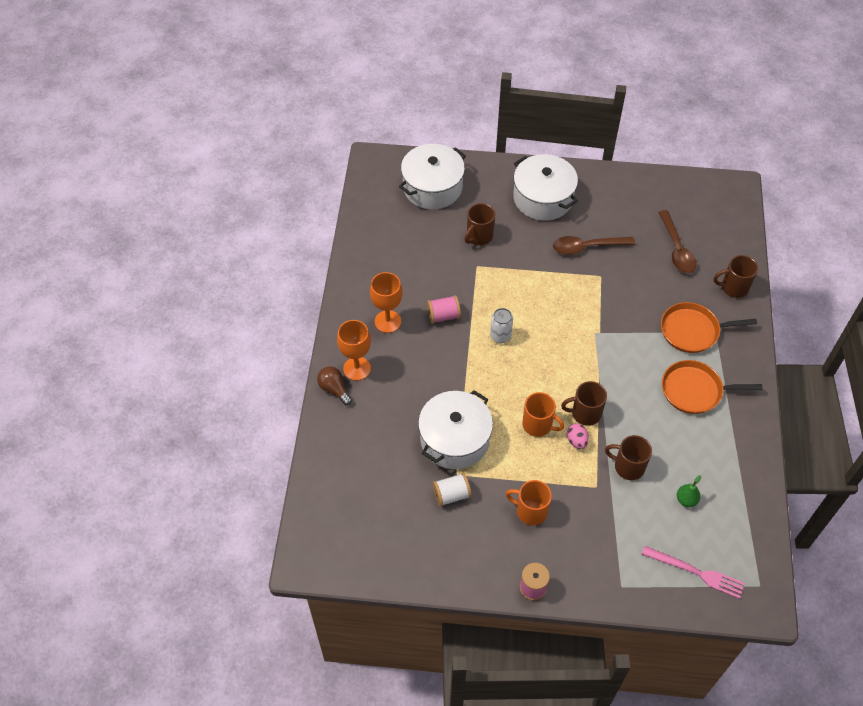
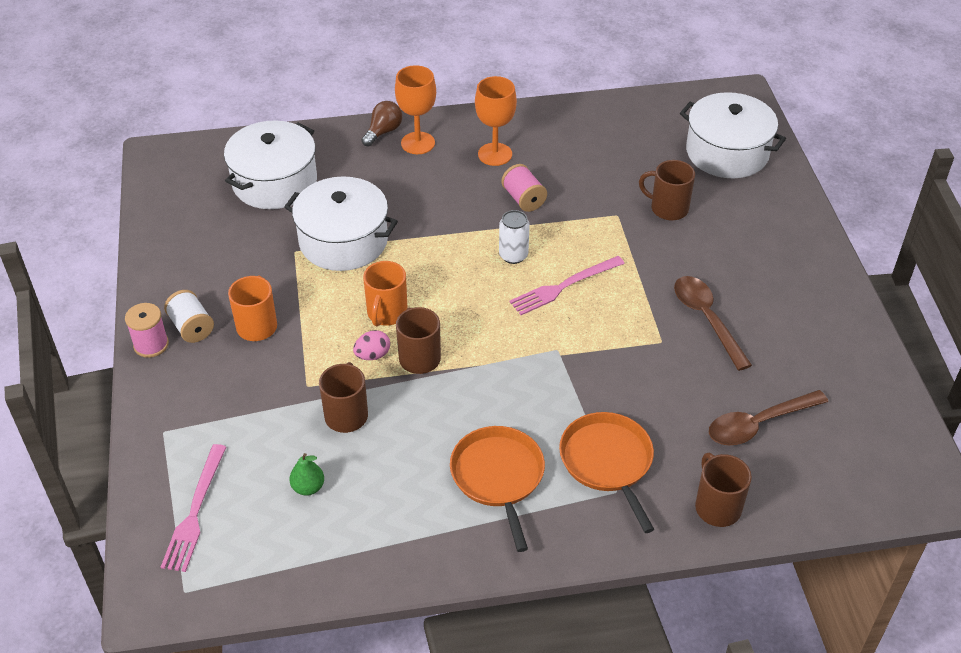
camera: 75 degrees right, 10 degrees down
(451, 495) = (265, 252): white spool -> white spool (192, 327)
(538, 314) = (564, 286): none -> pink fork
(543, 198) = (771, 260): white pot -> white pot (274, 182)

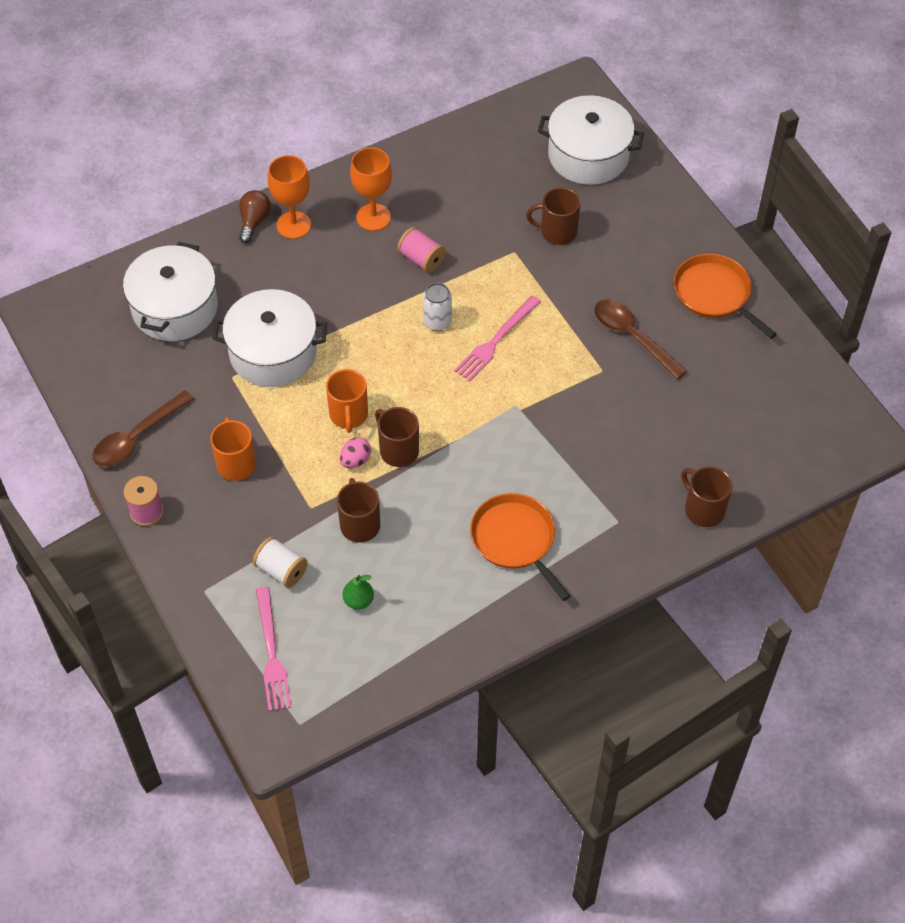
camera: 20 degrees left, 10 degrees up
(192, 327) = (175, 483): white spool -> white spool (281, 570)
(607, 462) = (600, 498): orange pan -> orange pan (714, 294)
(758, 424) = (711, 424): brown spoon -> brown spoon (137, 437)

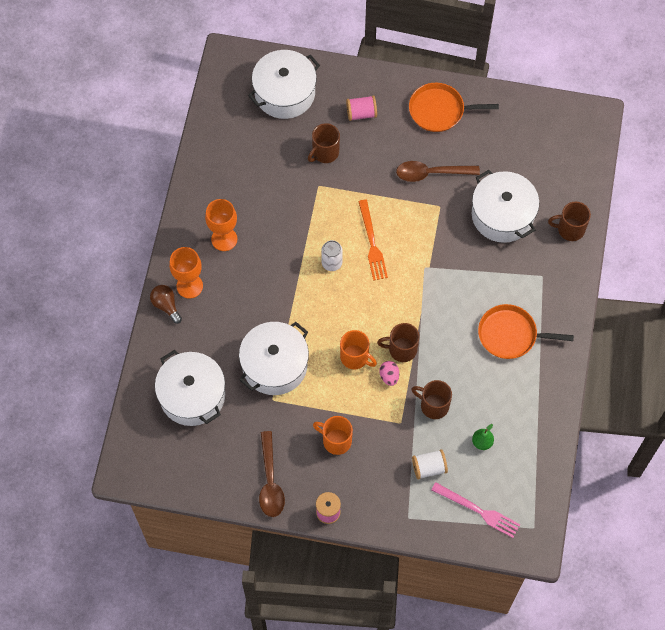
camera: 50 degrees left, 10 degrees up
(421, 259) = (279, 237): pink spool -> pink spool (361, 113)
(496, 341) = (372, 243): pink fork -> orange fork
(652, 434) = (502, 215): none -> white pot

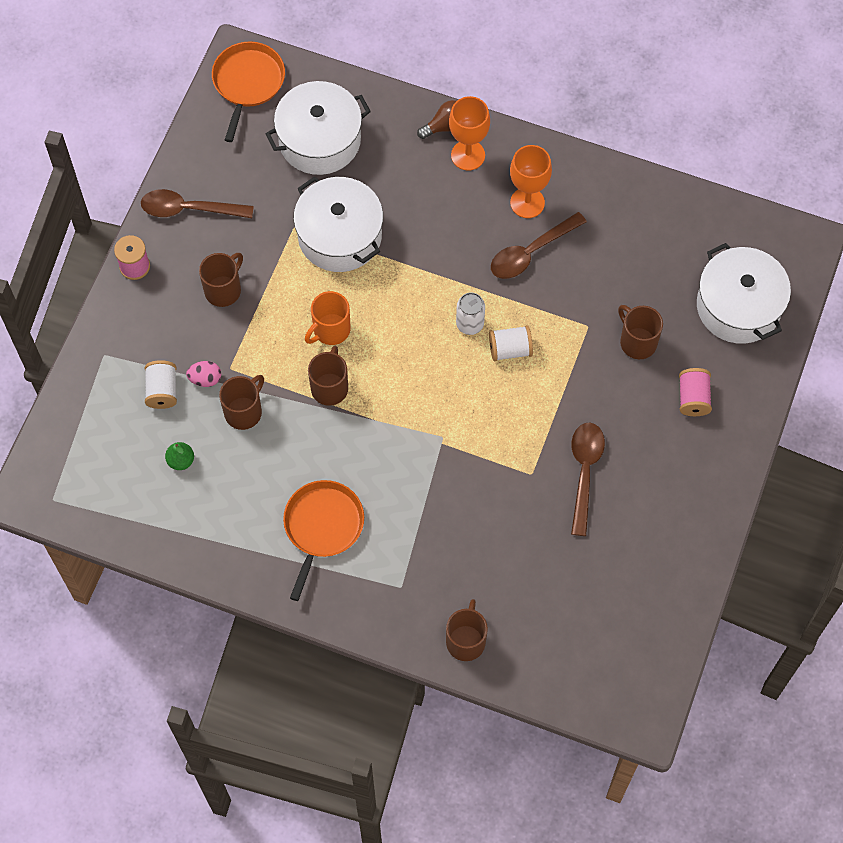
camera: 100 degrees right, 0 degrees up
(265, 230) = (531, 252): none -> brown spoon
(336, 440) = (223, 290): orange mug -> brown mug
(347, 233) = (510, 349): none -> white spool
(372, 243) = (490, 378): orange fork -> none
(389, 376) = (296, 365): pink egg -> pink egg (205, 379)
(439, 110) = (684, 502): orange pan -> orange pan (248, 83)
(478, 510) = (92, 438): pink fork -> none
(502, 215) = (504, 554): white pot -> none

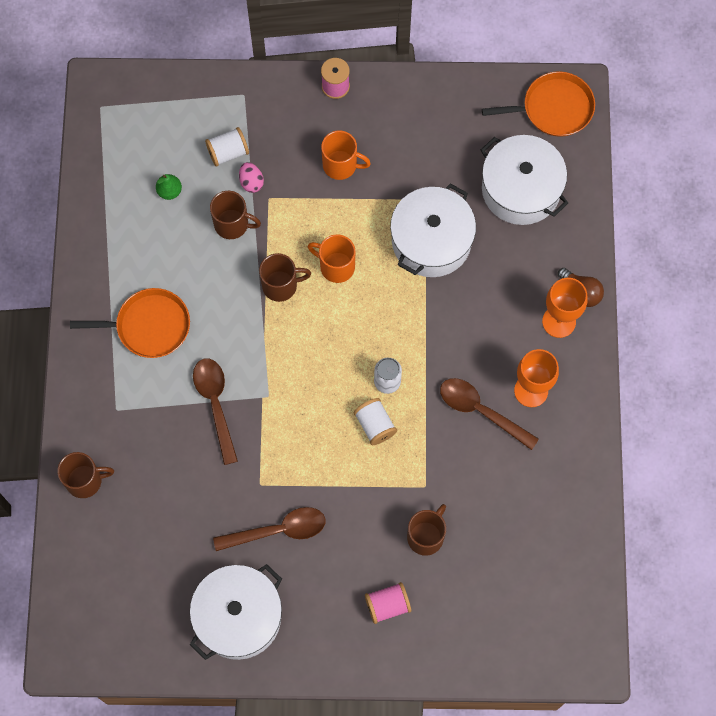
camera: 70 degrees right, 5 degrees up
(189, 209) = (407, 108): brown spoon -> brown spoon (215, 405)
(223, 290) = (341, 165): brown mug -> orange mug
(738, 306) = (499, 619): white pot -> white pot (238, 616)

